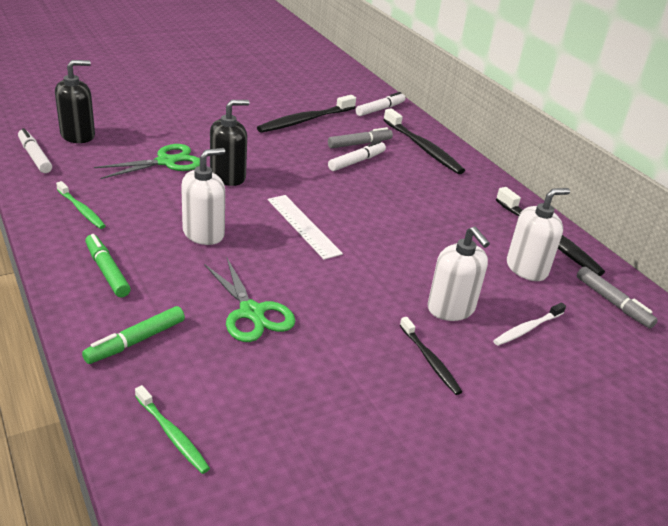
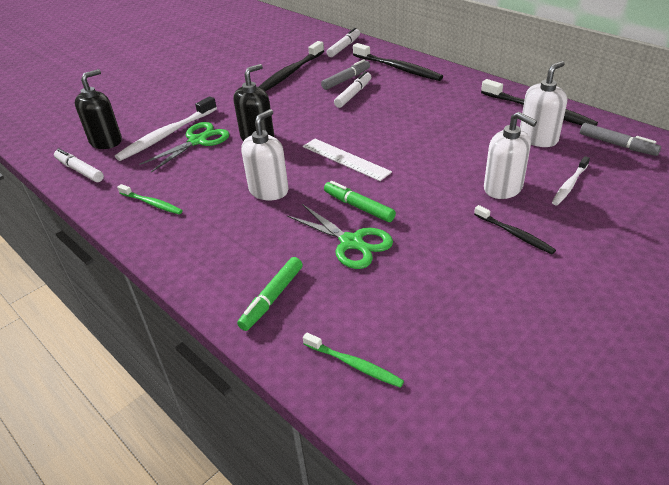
camera: 10 degrees left, 5 degrees up
(107, 271) = (208, 248): green marker -> green marker (358, 207)
(140, 147) = (166, 135): none -> white toothbrush

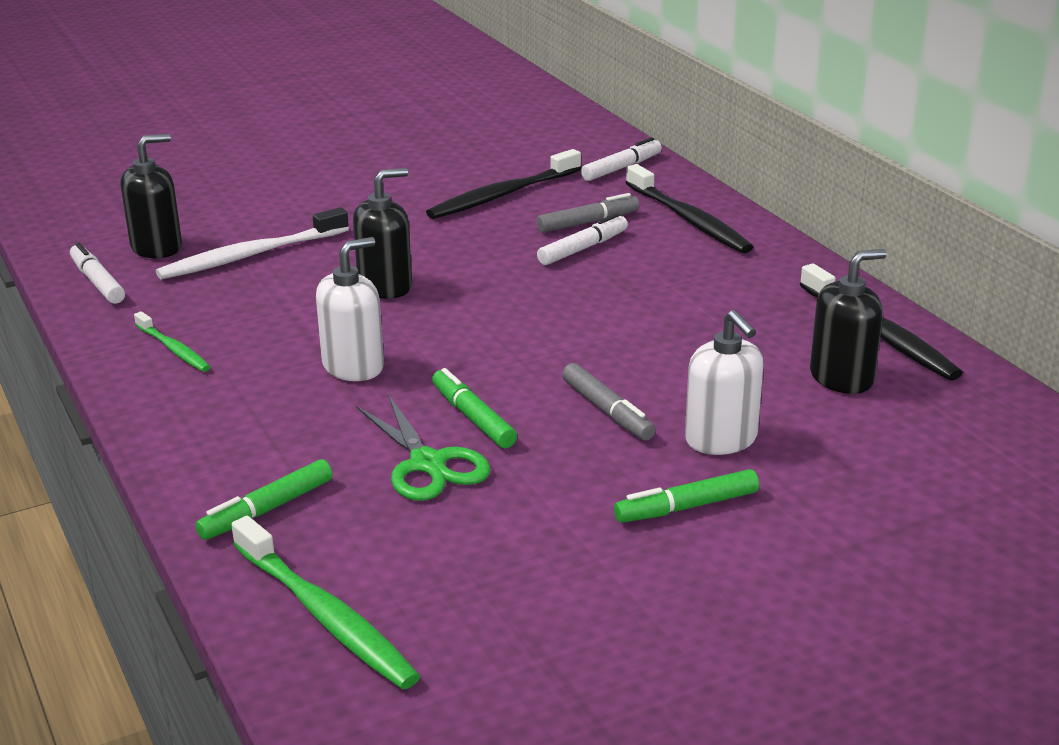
camera: 15 degrees right, 10 degrees down
(197, 141) = (291, 273): green scissors -> none
(345, 159) = (500, 345): white ruler -> none
(354, 364) = (325, 616): green toothbrush -> green toothbrush, size x1.76
(514, 234) = (686, 507): black toothbrush -> green marker
(538, 139) = (841, 378): white soap dispenser -> black soap dispenser
(569, 185) = (835, 458): white toothbrush -> none
(617, 145) = (971, 415): grey marker -> grey marker (607, 411)

